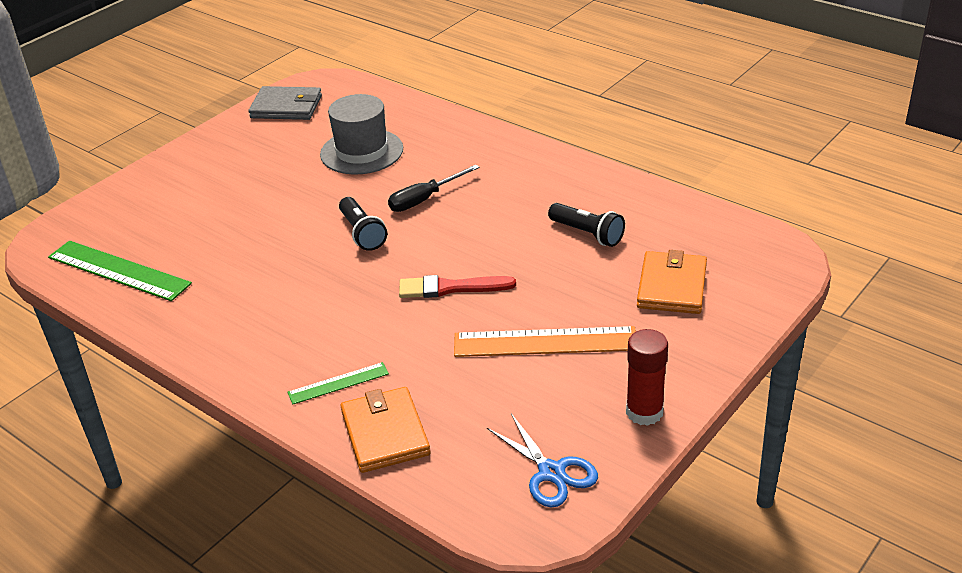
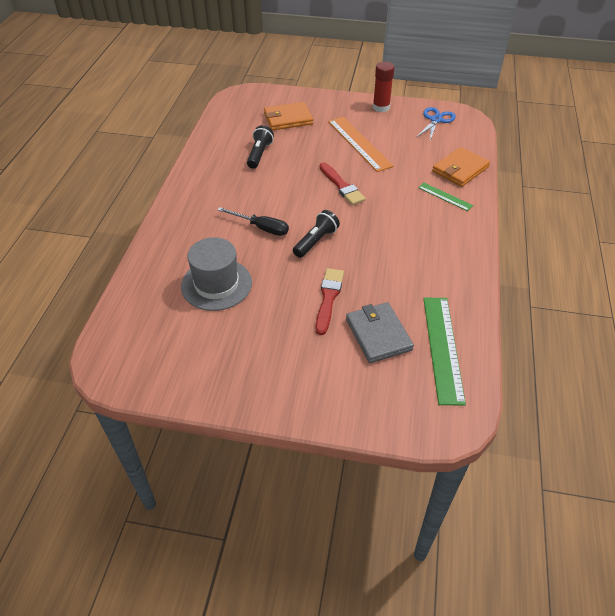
camera: 120 degrees left, 10 degrees up
(266, 216) = (328, 298): none -> red brush
(286, 107) = (162, 369): grey wallet -> grey wallet (378, 334)

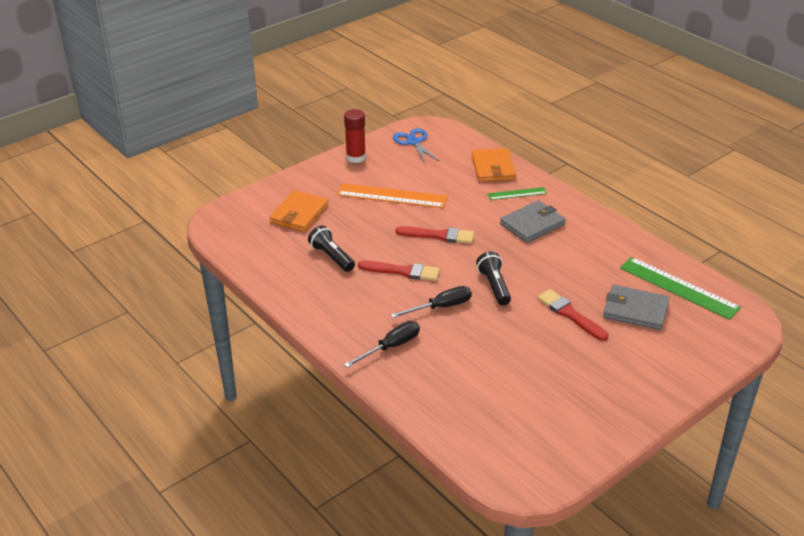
camera: 50 degrees left, 10 degrees down
(193, 227) = (391, 347): none -> black screwdriver
(216, 284) = (486, 368): grey hat -> none
(280, 191) = (402, 271): none -> red brush
(417, 223) = (532, 224): none -> grey wallet

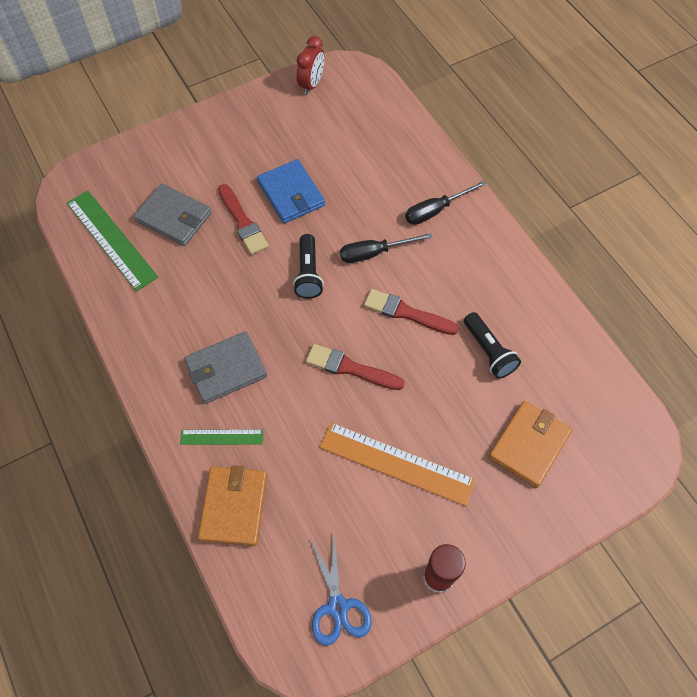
camera: 170 degrees left, 25 degrees up
(536, 342) = (291, 194): none -> blue wallet
(563, 456) = (311, 84): none -> red clock

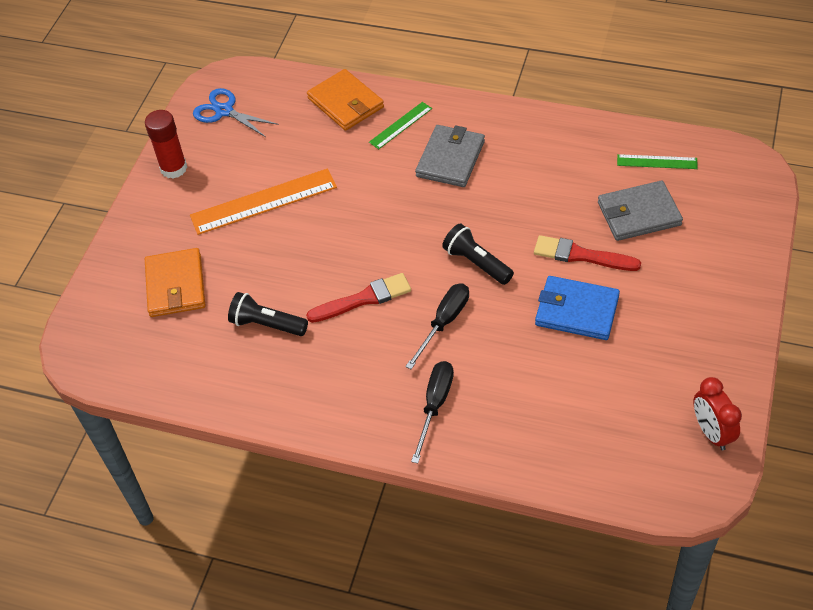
camera: 140 degrees right, 10 degrees down
(111, 239) = (657, 162): green ruler -> green ruler, size x0.54
(350, 368) = (363, 228): red brush -> none

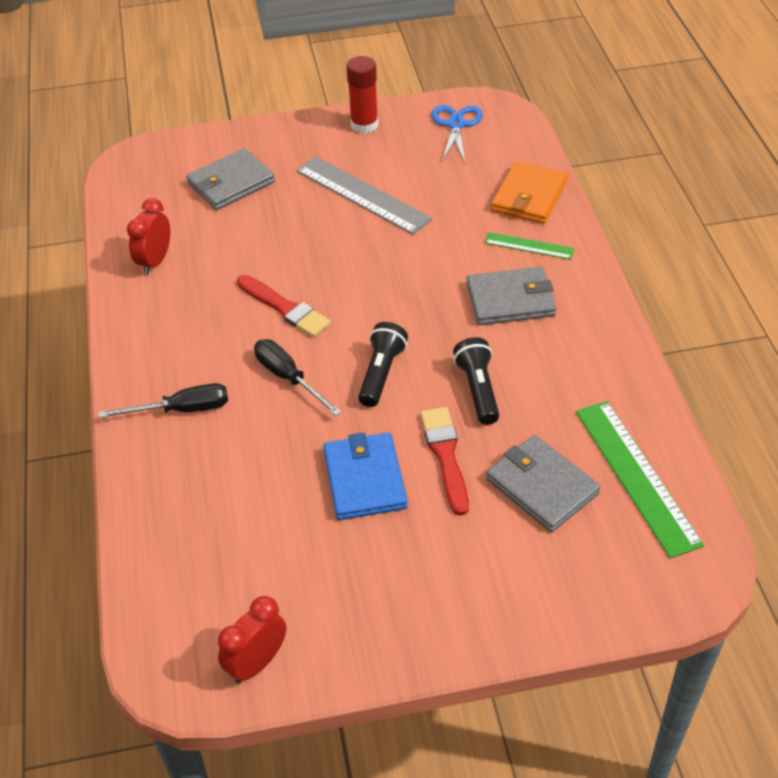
camera: 60 degrees right, 5 degrees down
(176, 285) = (231, 183): orange wallet -> grey wallet
(239, 372) = (155, 261): none -> red clock
(263, 201) = (362, 195): orange ruler -> grey ruler
(267, 324) = (218, 256): black flashlight -> black flashlight (478, 389)
(444, 322) = (288, 378): black screwdriver -> black screwdriver turned 135 degrees counterclockwise
(657, 162) = (636, 476): green ruler -> green ruler, size x1.86

